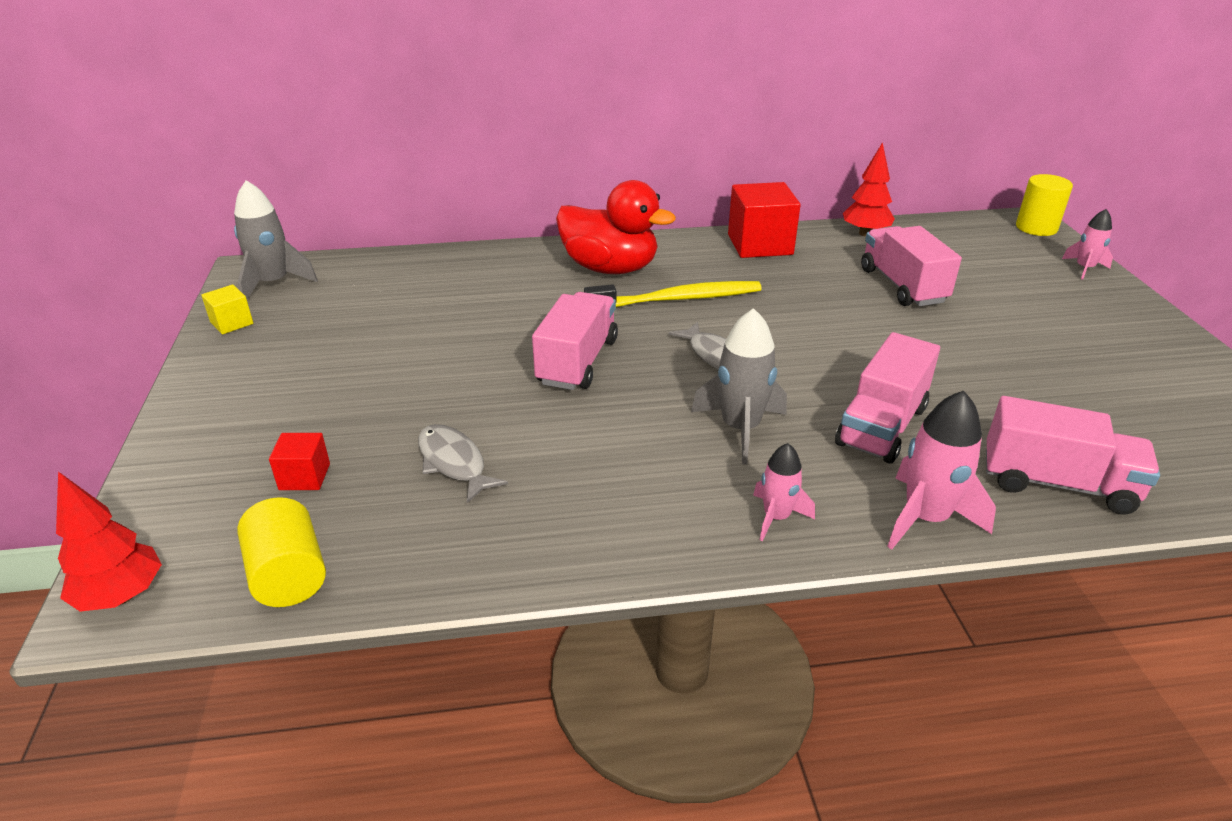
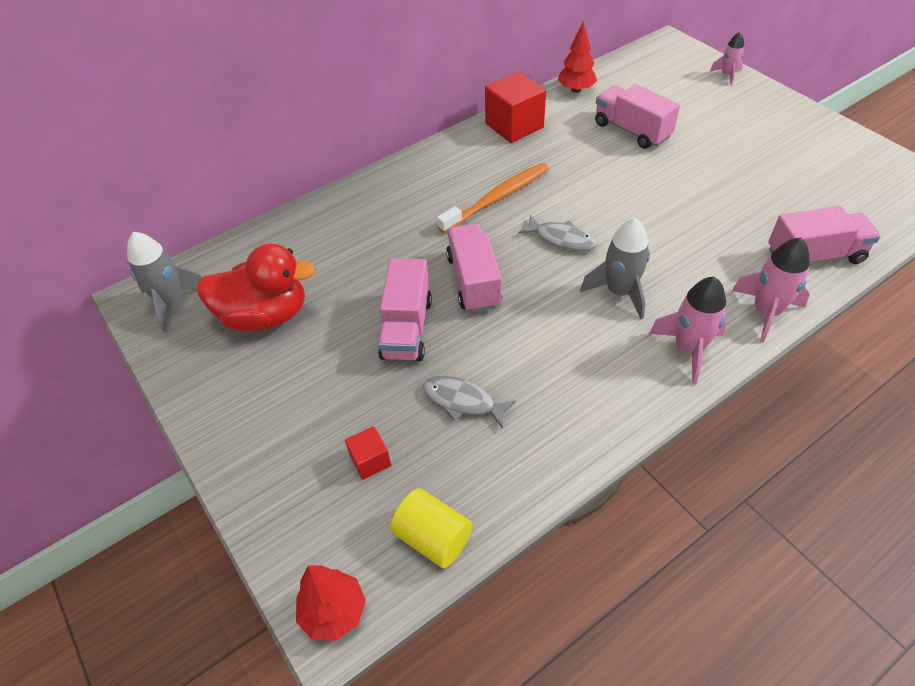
camera: 25 degrees left, 15 degrees up
(232, 323) = (175, 355): yellow cube -> none
(610, 268) = (427, 187): red duck -> red duck (265, 315)
(678, 299) = (497, 198): yellow toothbrush -> orange toothbrush
(776, 517) = (688, 349): pink rocket -> pink rocket, size x1.64
(882, 426) = (698, 254): pink truck -> pink truck (407, 328)
(1036, 228) = (677, 47): yellow cylinder -> none

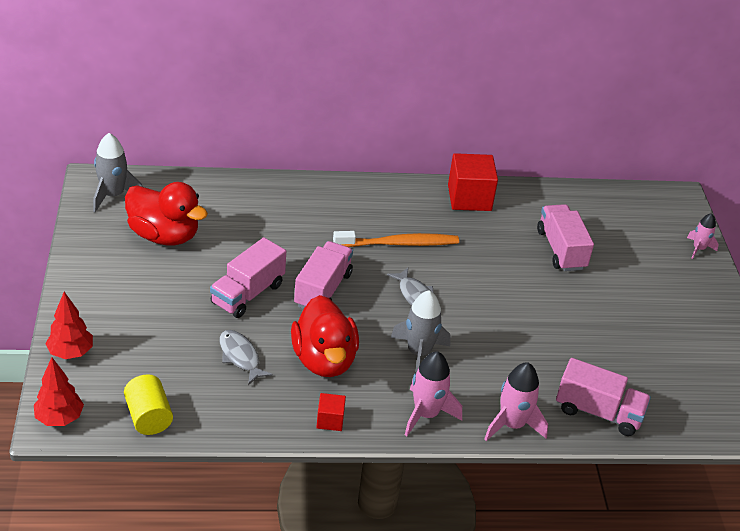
camera: 25 degrees right, 10 degrees down
(370, 460) = (151, 356): red cube -> red cube (330, 420)
(545, 352) = (324, 360): none -> red duck
(576, 90) = (551, 195): red tree -> red tree (71, 353)

